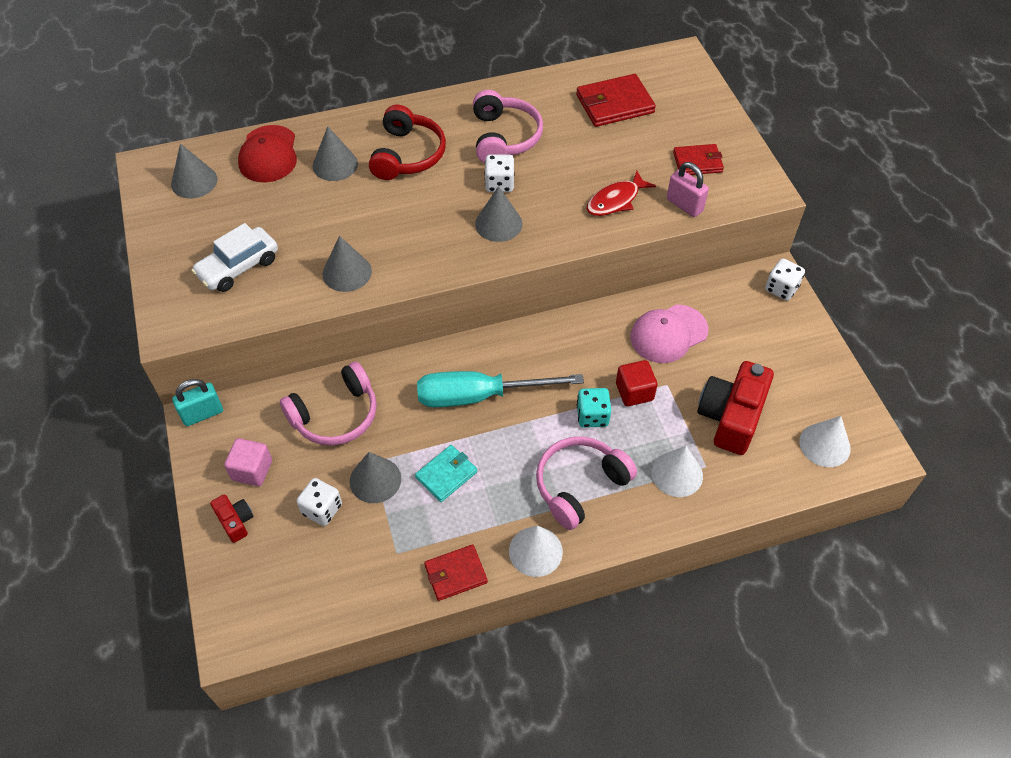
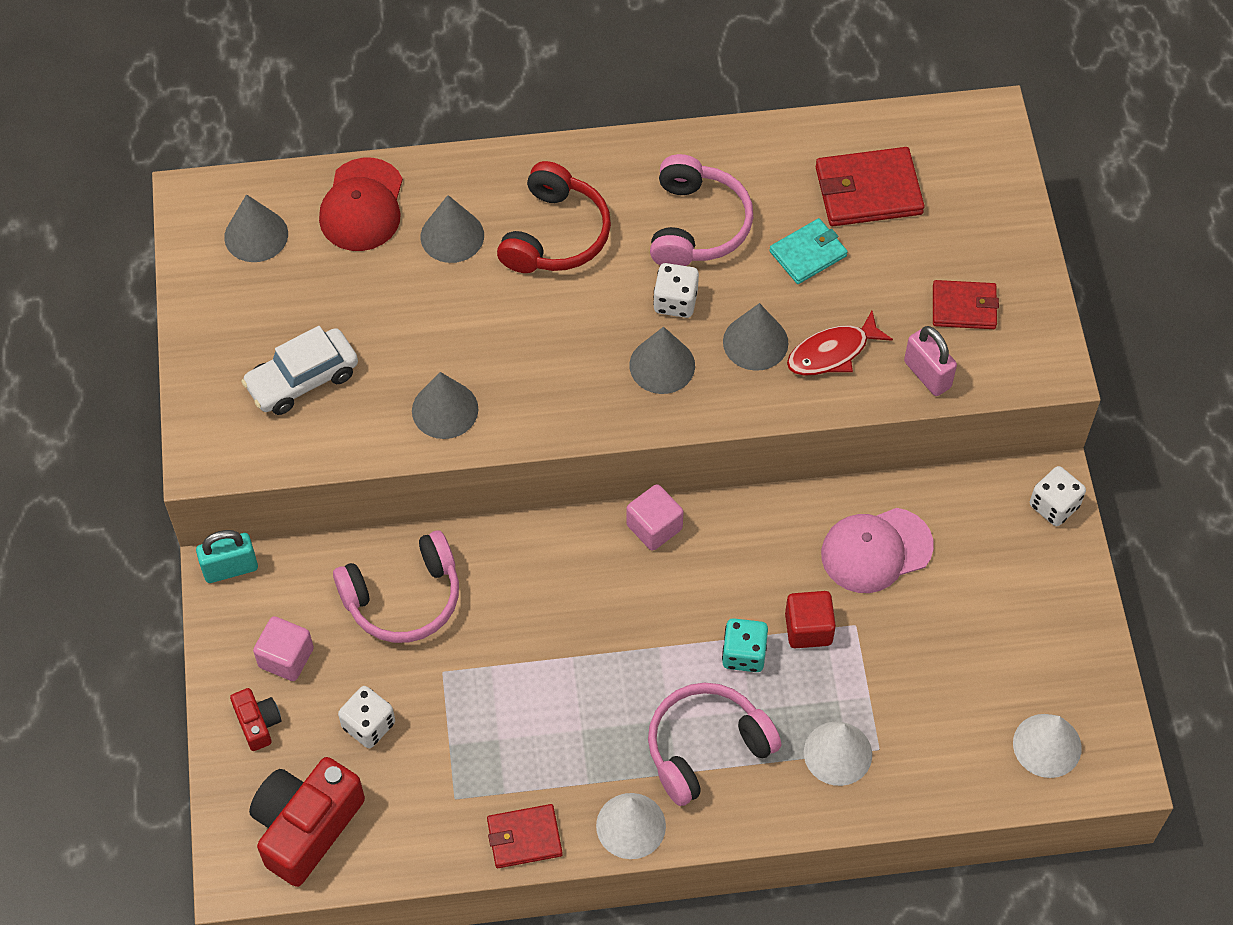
camera: 10 degrees right, 5 degrees up
(375, 480) = (442, 696): grey cone -> grey cone (755, 342)
(446, 474) = (535, 704): turquoise wallet -> turquoise wallet (808, 253)
(479, 396) = (597, 601): turquoise screwdriver -> none
(509, 341) = (654, 527): none -> pink cube
(731, 417) = (930, 685): red camera -> red camera (306, 827)

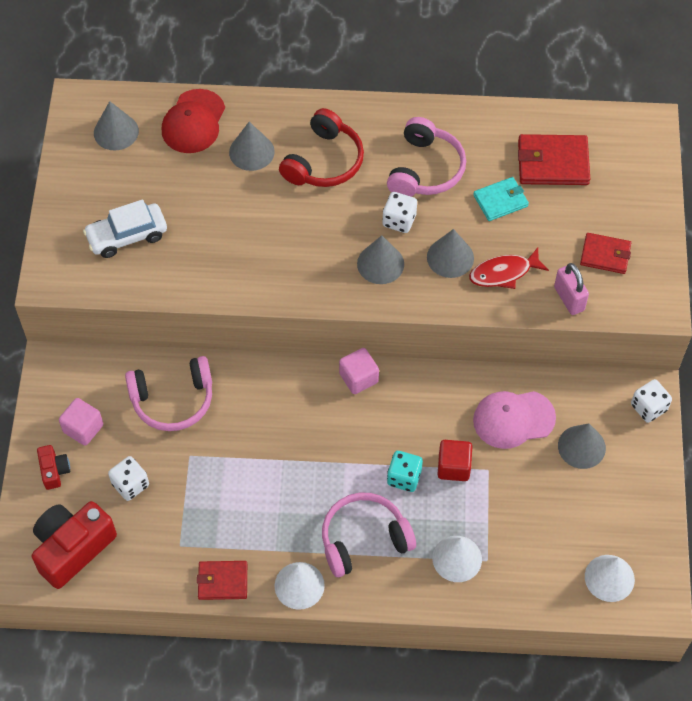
camera: 10 degrees right, 0 degrees up
(230, 568) = (58, 360): turquoise padlock -> none
(445, 409) = (221, 272): grey cone -> grey cone (581, 446)

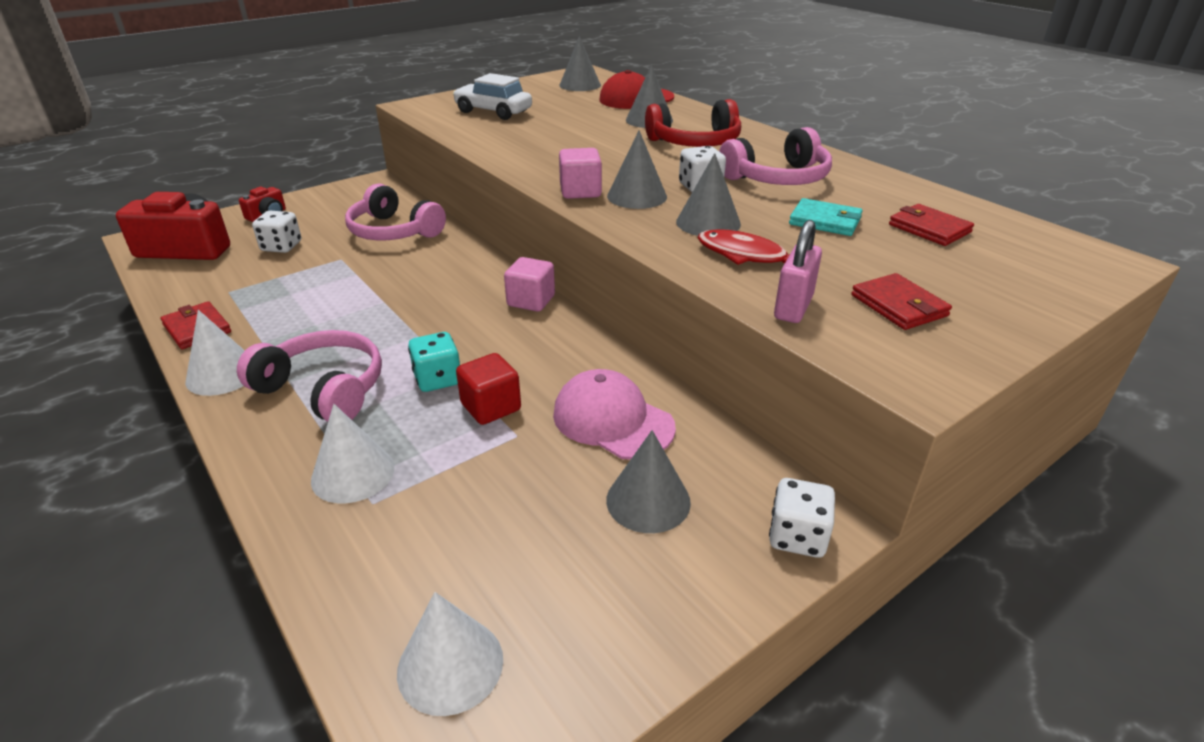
camera: 50 degrees right, 25 degrees down
(83, 428) = (323, 211): pink cube -> pink cube (580, 191)
(552, 162) = (929, 228): red wallet -> red wallet, size x0.64

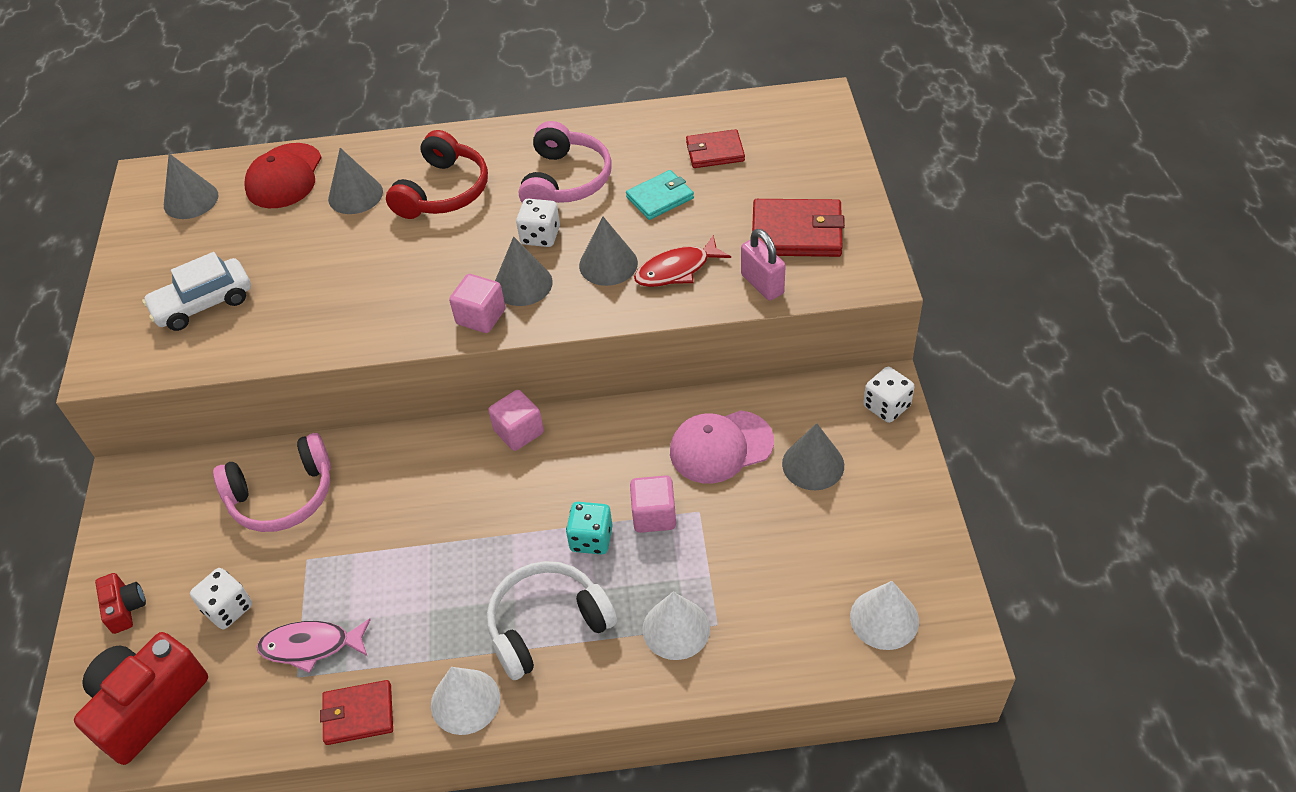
camera: 55 degrees left, 15 degrees up
(258, 287) = (311, 646): none -> pink fish
(324, 389) = (547, 625): pink headphones -> white headphones
(491, 407) = (654, 515): red cube -> pink cube
(899, 305) = (797, 232): red wallet -> red wallet, size x1.56

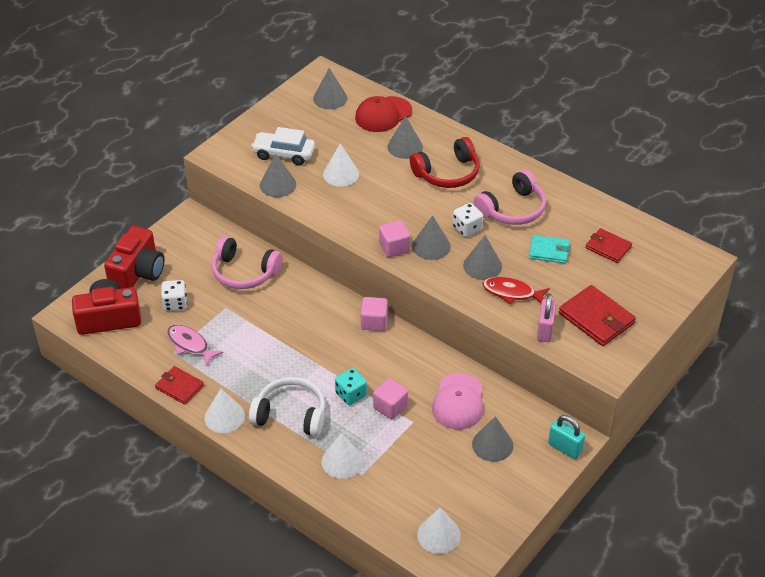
camera: 40 degrees right, 5 degrees down
(125, 608) = (138, 272): red camera -> red camera, size x2.04
(238, 346) = (278, 184): none -> grey cone
(310, 277) = (341, 174): none -> white cone
(721, 447) = (458, 402): pink cap -> pink cap turned 105 degrees counterclockwise
(886, 406) = (565, 448): white dice -> turquoise padlock

